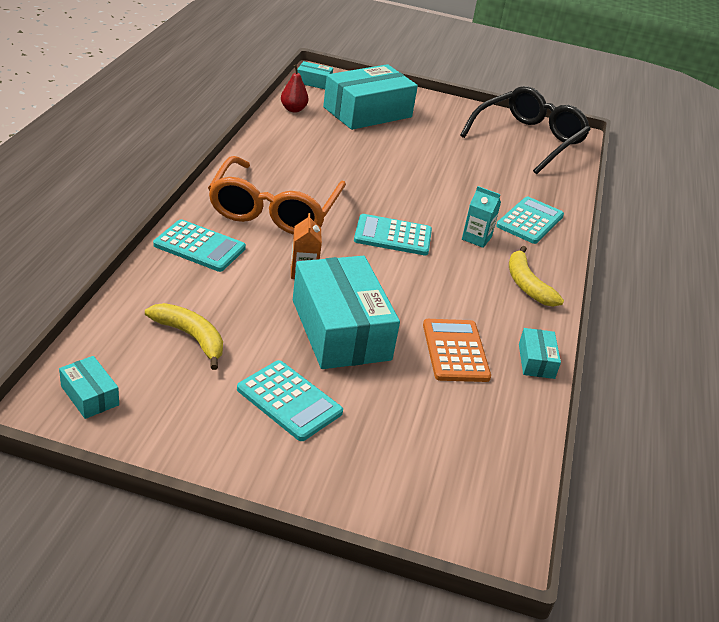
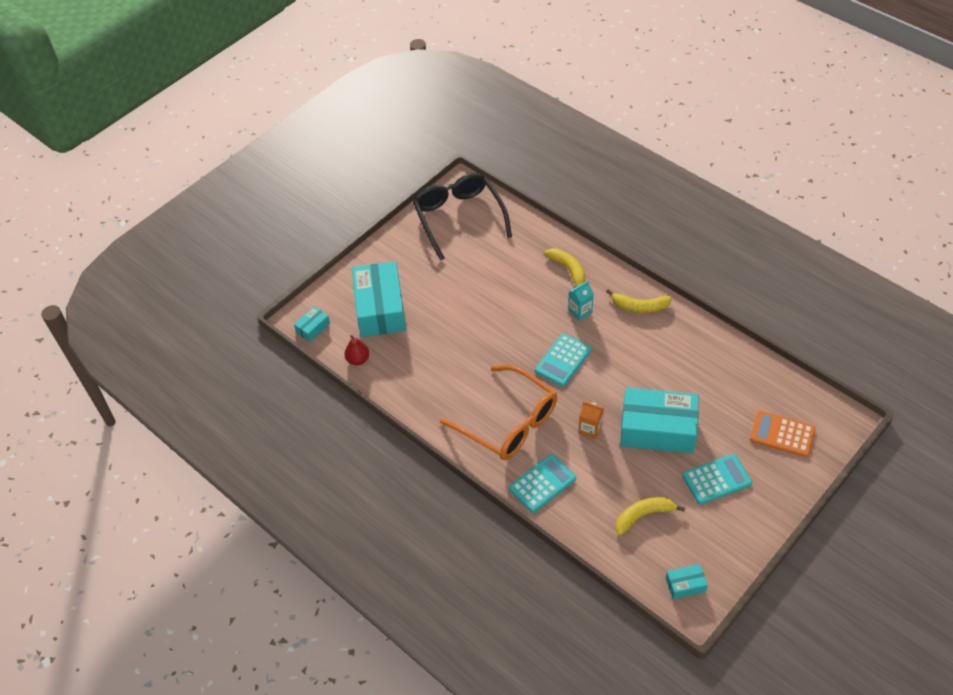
camera: 55 degrees left, 15 degrees up
(455, 351) = (694, 375): orange calculator -> orange calculator (782, 434)
(530, 221) = (568, 270): turquoise calculator -> yellow banana
(536, 361) = (714, 337): turquoise box -> none

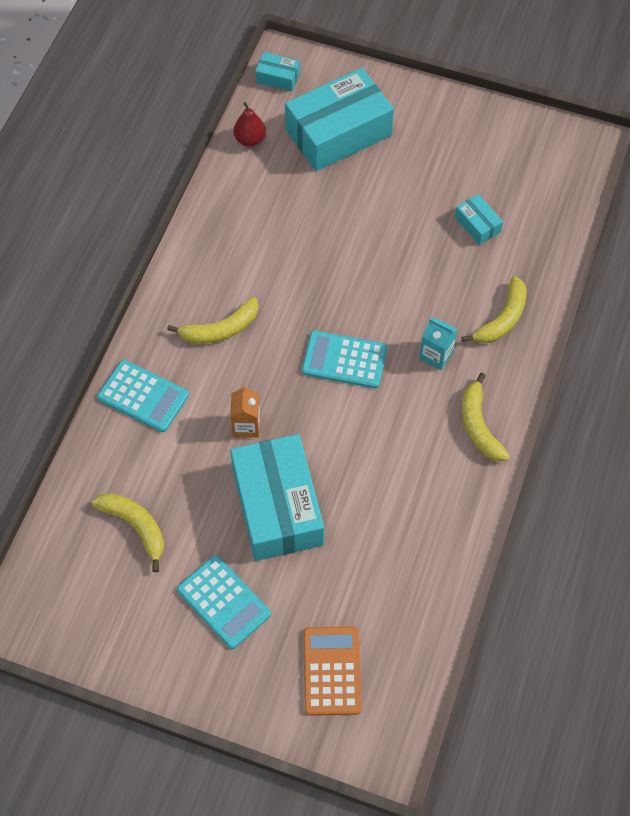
camera: 65 degrees right, 10 degrees up
(459, 218) = (530, 162): black glasses -> none
(508, 422) = (221, 329): orange glasses -> yellow banana
(685, 585) = (50, 604): turquoise box -> turquoise box (477, 224)

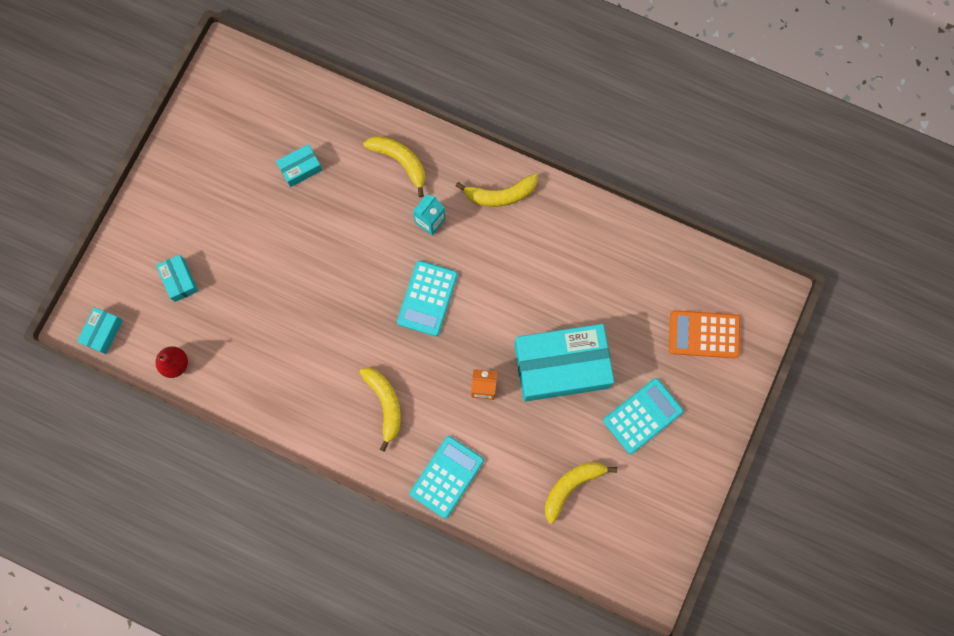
camera: 85 degrees left, 15 degrees up
(338, 133) = (179, 280): turquoise box -> turquoise box, size x0.44

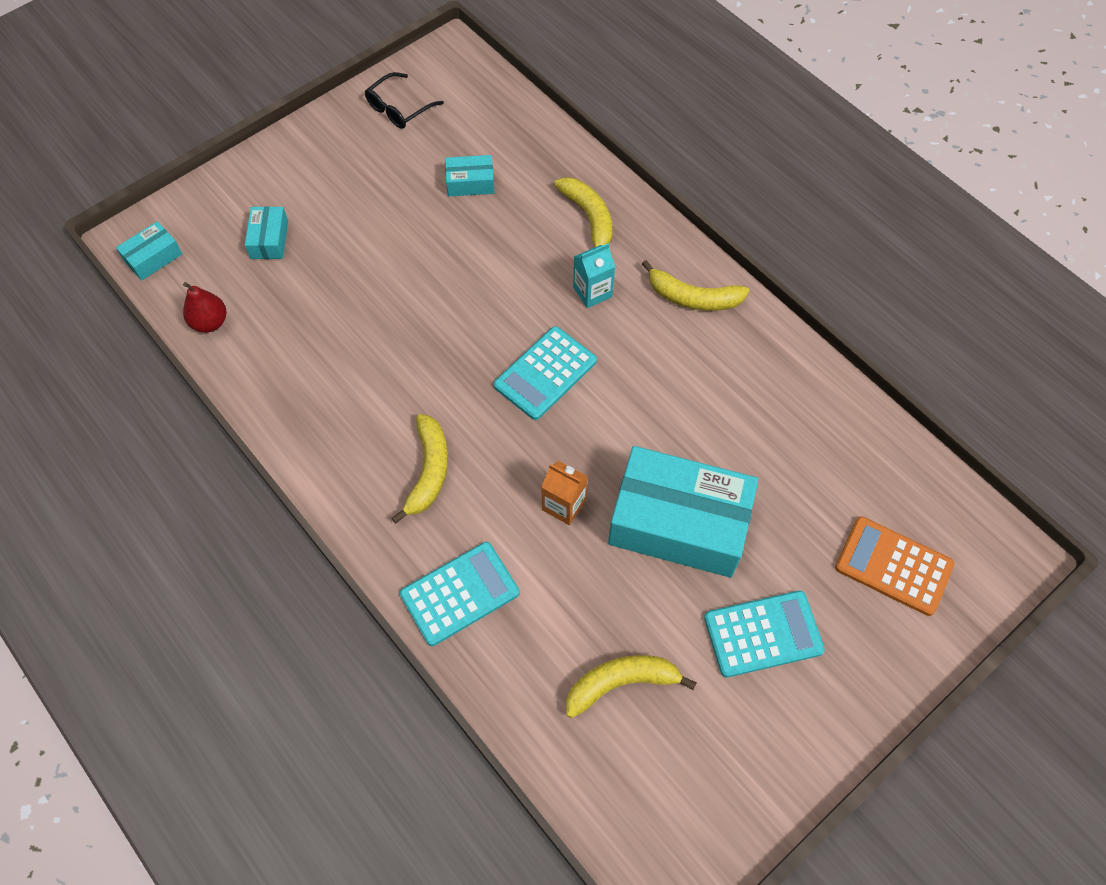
camera: 25 degrees right, 15 degrees down
(213, 126) = (399, 108): none -> black glasses

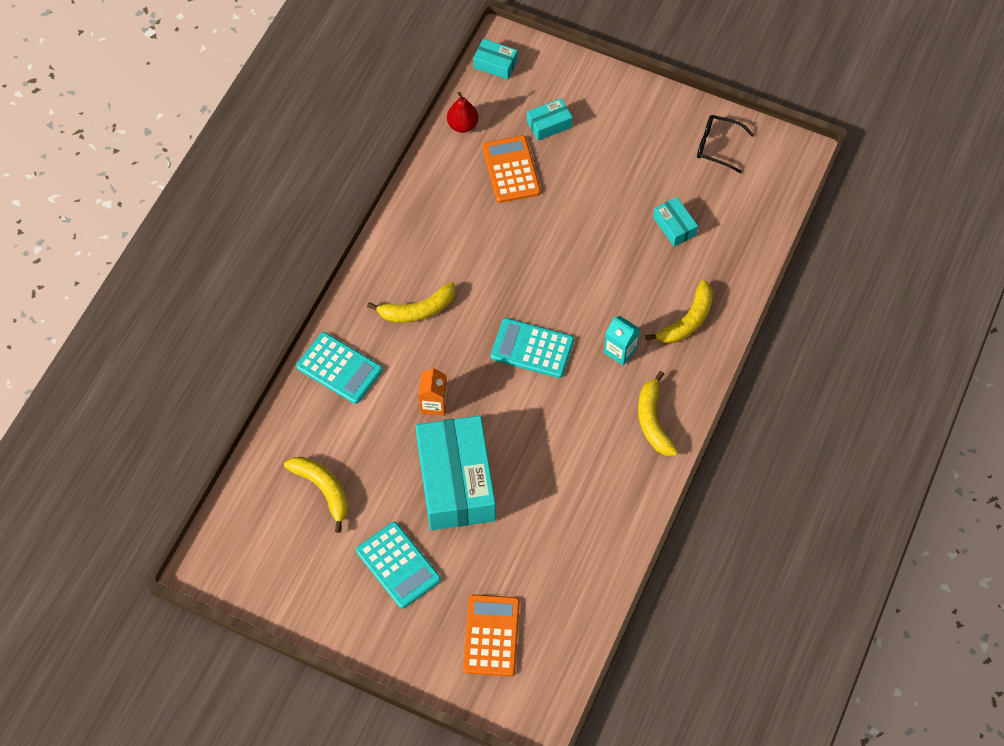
camera: 65 degrees right, 0 degrees up
(302, 299) = (511, 170): none -> orange calculator

